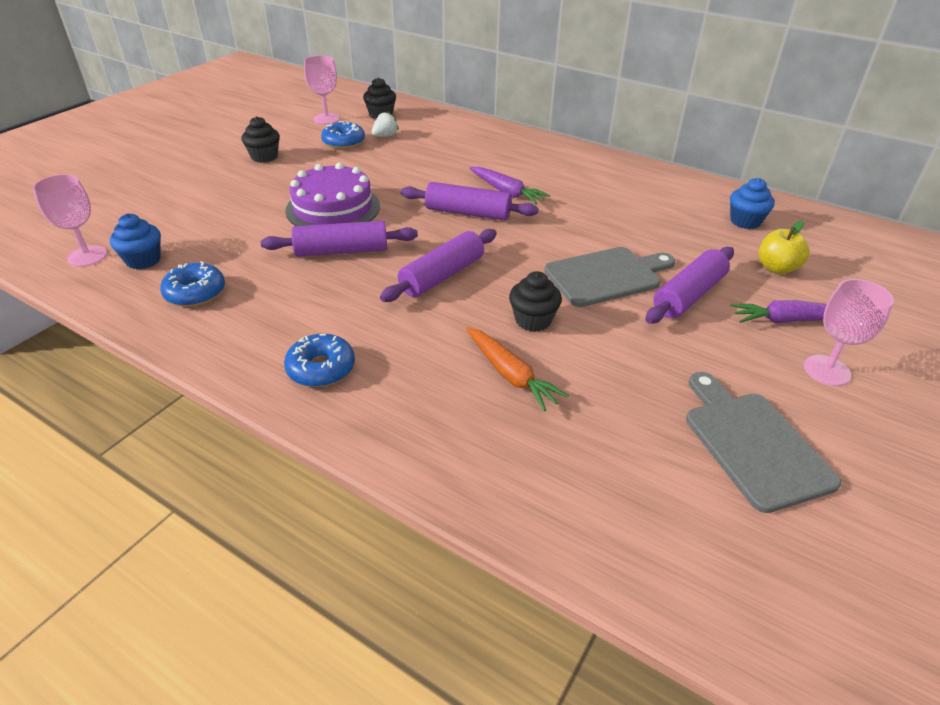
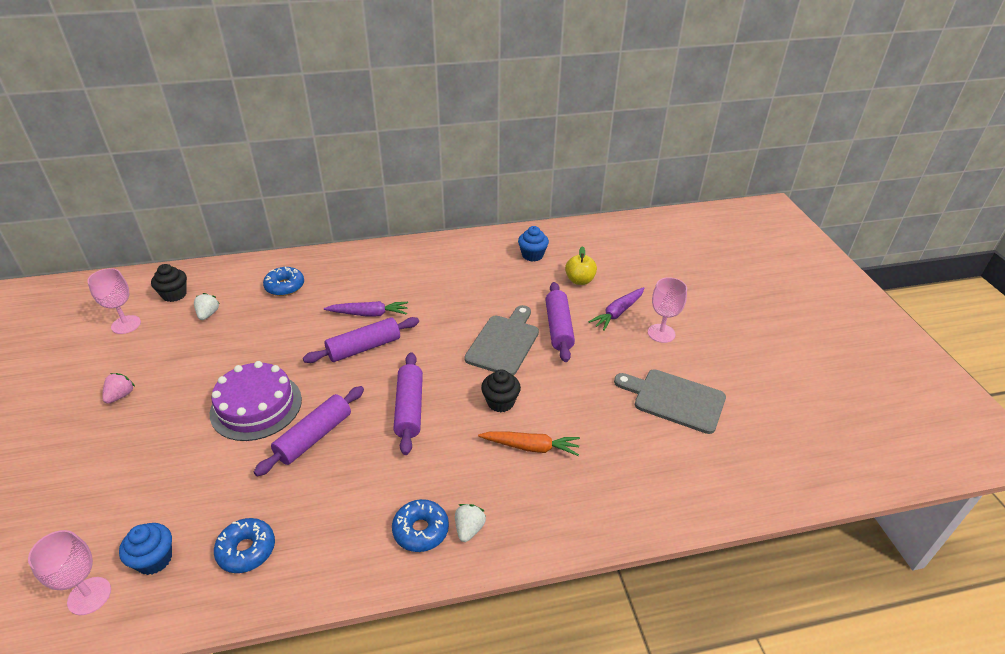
camera: 45 degrees left, 0 degrees up
(264, 157) = (121, 396): black cupcake -> pink strawberry
(343, 142) = (178, 340): blue donut -> blue donut (285, 286)
(359, 397) = (469, 529): none -> white strawberry

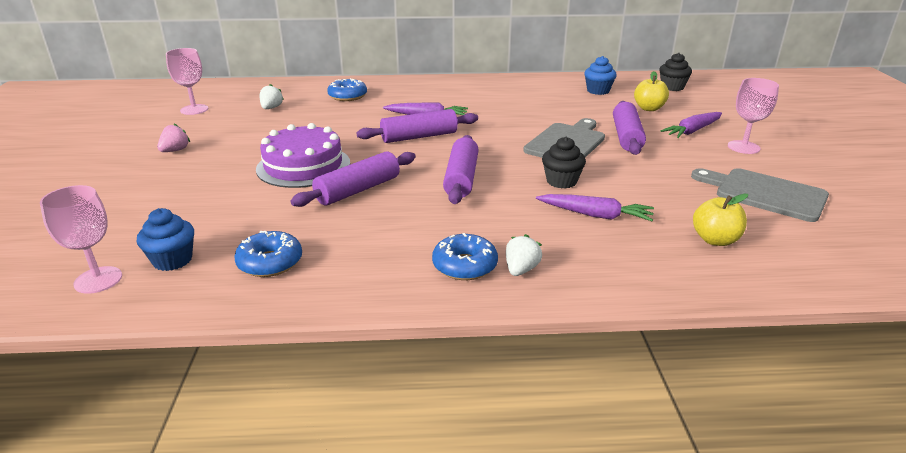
camera: 10 degrees right, 10 degrees down
(174, 294) = (243, 95): black cupcake -> black cupcake (672, 87)
(531, 447) = (595, 215): orange carrot -> purple carrot
(630, 468) = (715, 240): none -> yellow apple

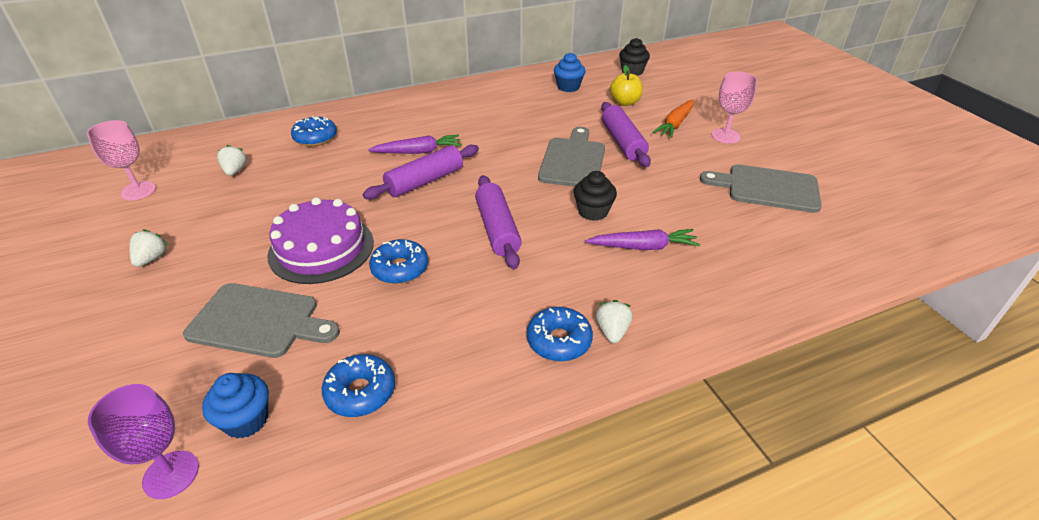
camera: 20 degrees left, 10 degrees up
(98, 280) = (171, 474): pink goblet -> purple goblet
(175, 150) = (152, 258): pink strawberry -> white strawberry
(224, 202) = (258, 321): none -> grey cutting board
(358, 190) = (400, 268): purple rolling pin -> blue donut
(692, 131) = (675, 124): purple carrot -> orange carrot
(715, 240) = (754, 252): yellow apple -> none

